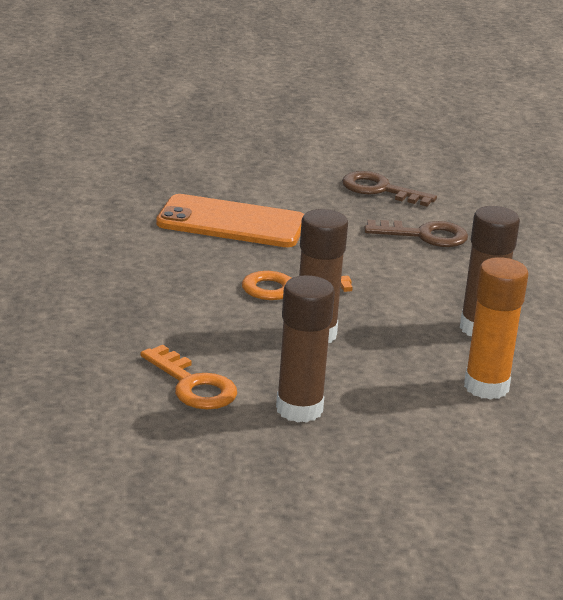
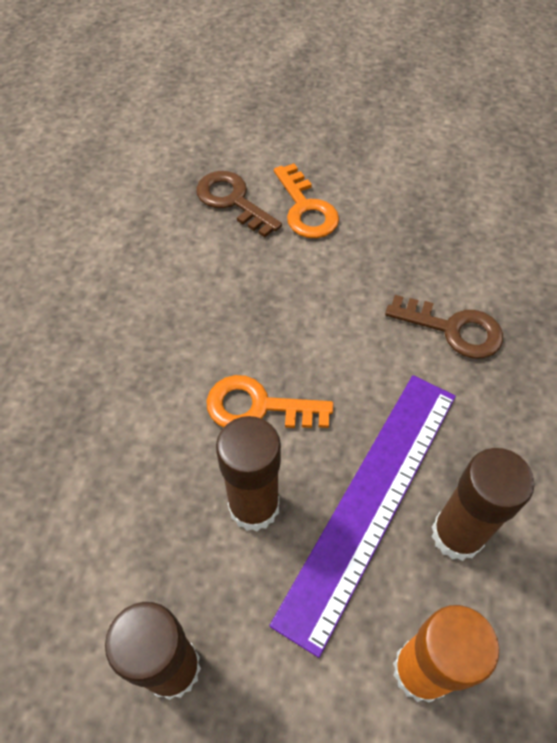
camera: 20 degrees right, 30 degrees up
(193, 385) = (73, 585): orange key -> orange key (306, 209)
(231, 223) = (248, 273): orange phone -> none
(380, 190) = (432, 236): brown key -> brown key (232, 201)
(406, 321) = (370, 501): none -> purple ruler

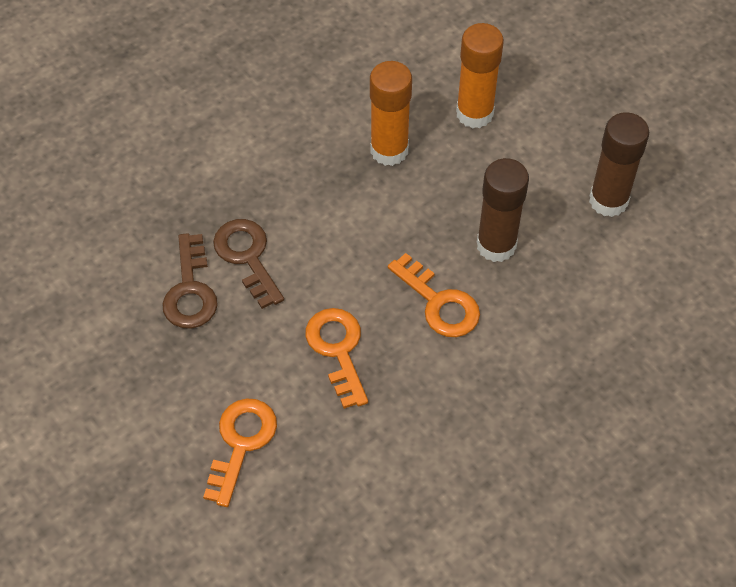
camera: 140 degrees left, 0 degrees up
(232, 201) = (295, 503): brown key -> brown key (190, 290)
(304, 310) = (338, 350): none -> orange key
(370, 501) = (421, 199): purple ruler -> none
(457, 534) = (389, 150): brown glue stick -> orange glue stick

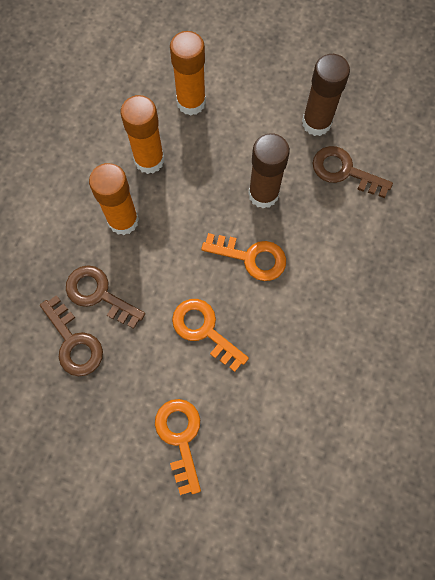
camera: 30 degrees left, 15 degrees up
(321, 197) = (123, 220): none -> orange glue stick
(608, 267) = (344, 171): none -> brown key

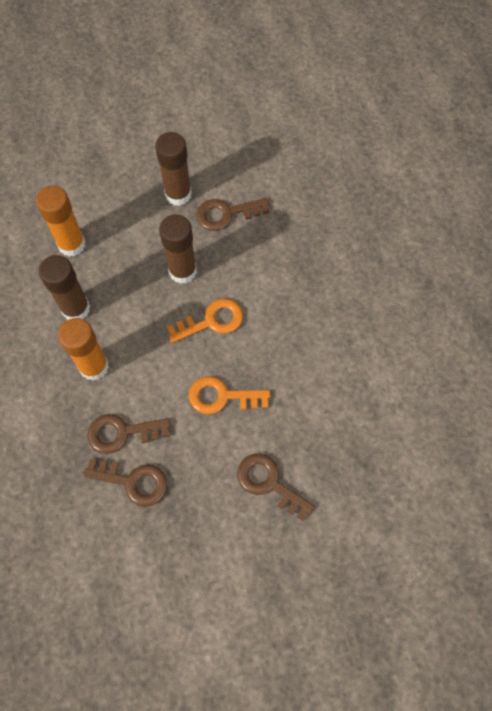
camera: 40 degrees left, 5 degrees down
(149, 160) = (76, 309): orange glue stick -> brown glue stick
(180, 437) = (269, 483): orange key -> brown key

